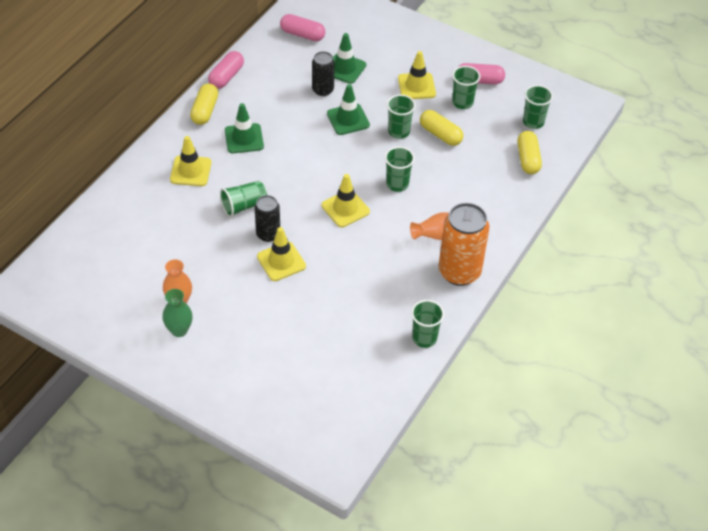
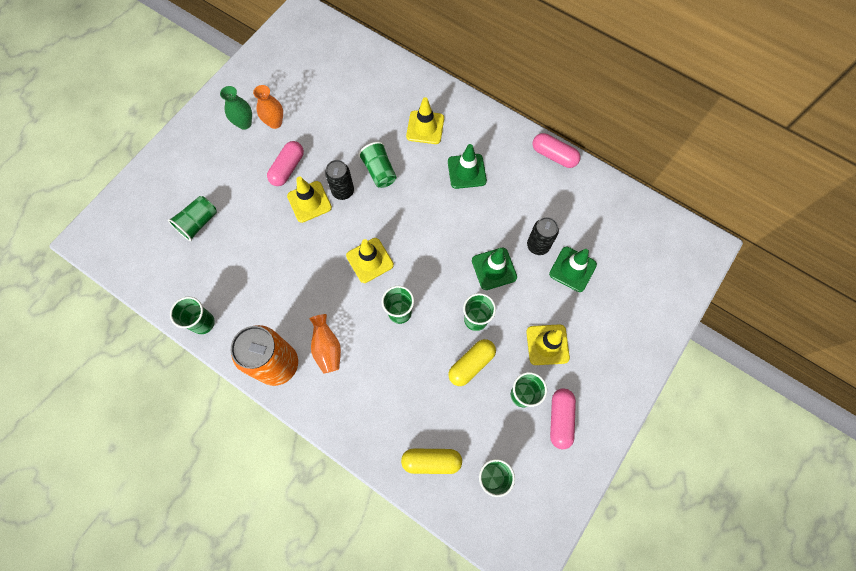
camera: 95 degrees right, 20 degrees up
(205, 111) = (504, 137): yellow capsule -> none
(302, 34) = (624, 228): pink capsule -> pink capsule (288, 168)
(310, 358) = (198, 223): none -> green cup

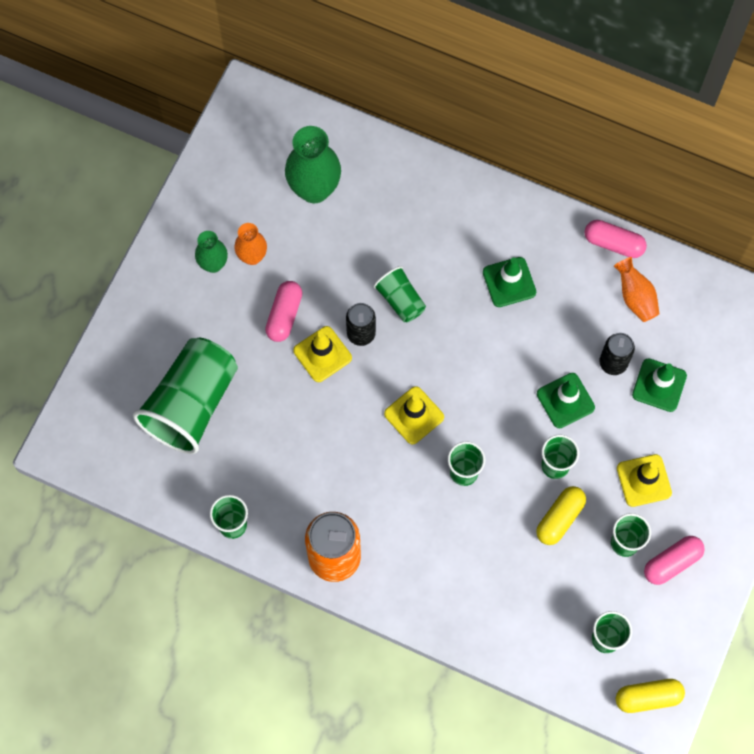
camera: 10 degrees left, 0 degrees up
(198, 223) = (191, 404): green cup -> green cup, size x2.01
(327, 348) = (388, 529): orange vase -> orange vase (635, 297)
(333, 83) = (314, 189): none -> green vase
(425, 127) = (445, 232): yellow traffic cone -> none
(431, 461) = (535, 634): yellow capsule -> yellow capsule (648, 697)
(560, 419) = (672, 562): pink capsule -> pink capsule turned 60 degrees clockwise

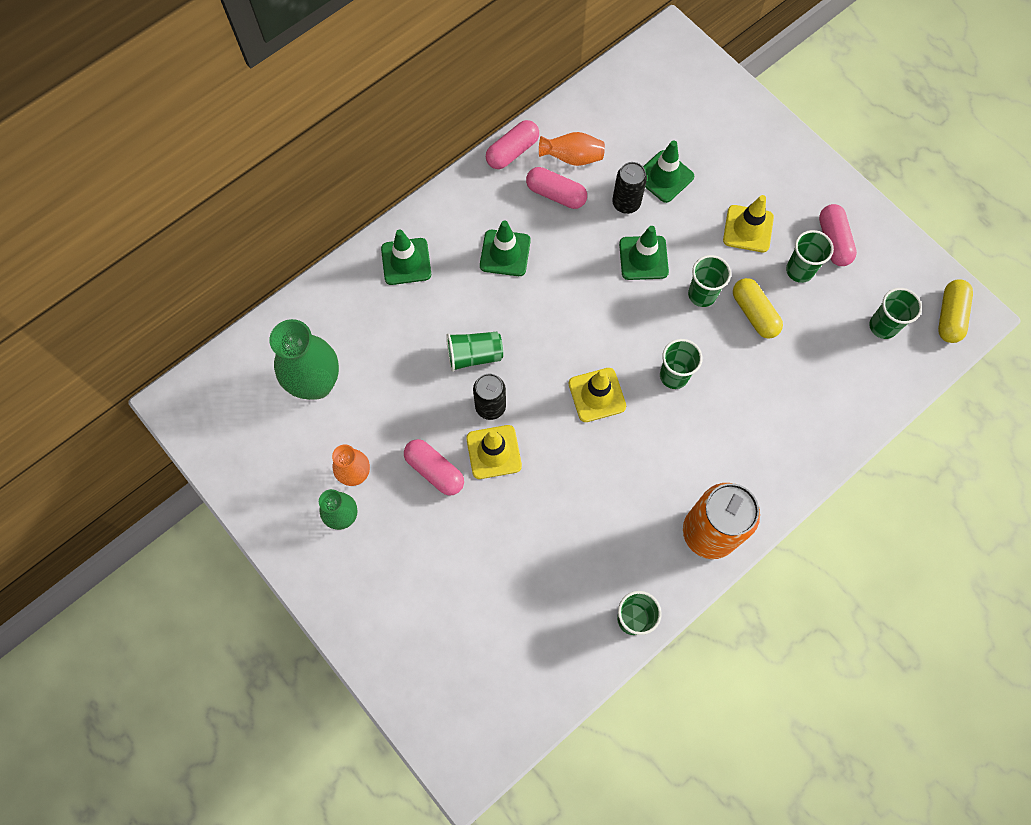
camera: 65 degrees left, 0 degrees up
(191, 404) = (484, 605): green cup -> none
(459, 206) = (406, 261): none -> green traffic cone
(590, 299) = (556, 194): none -> pink capsule

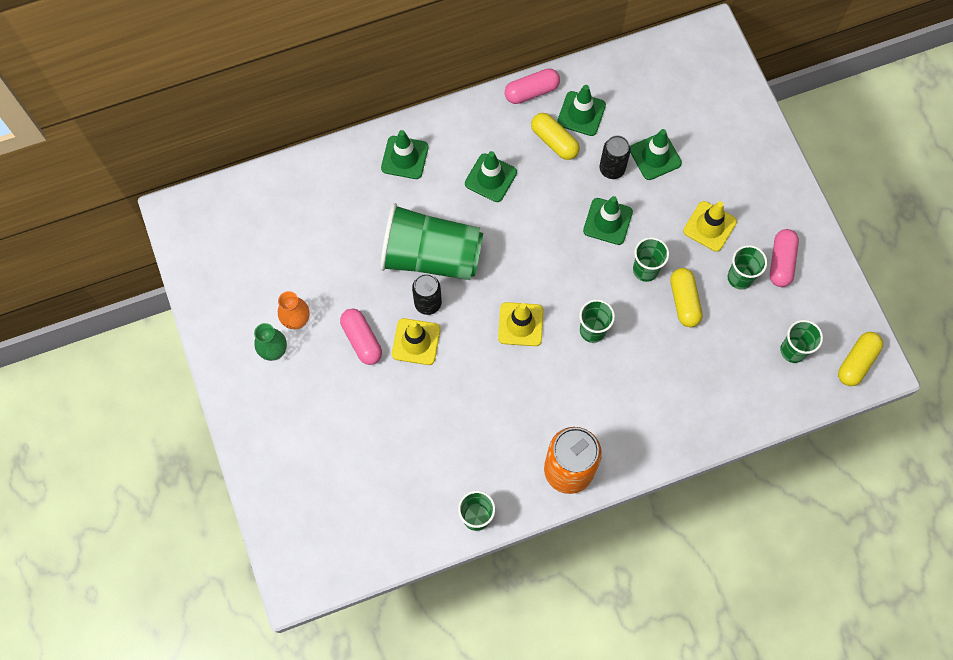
camera: 20 degrees right, 0 degrees up
(316, 383) = (293, 235): green vase -> none
(474, 355) = (431, 256): green cup -> green cup, size x2.01
(556, 194) = (554, 141): pink capsule -> yellow capsule
(572, 158) = (581, 114): orange vase -> green traffic cone

